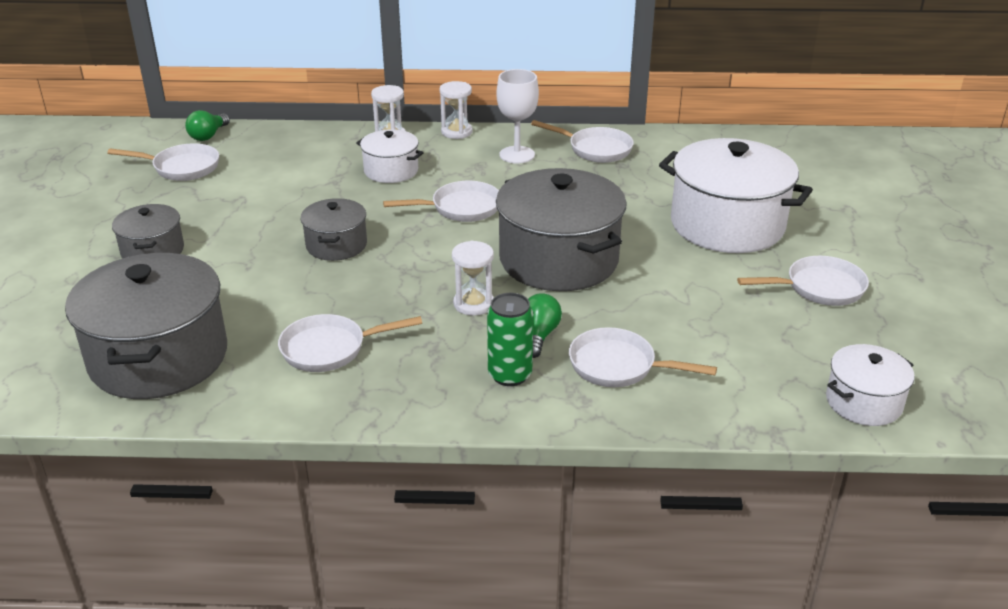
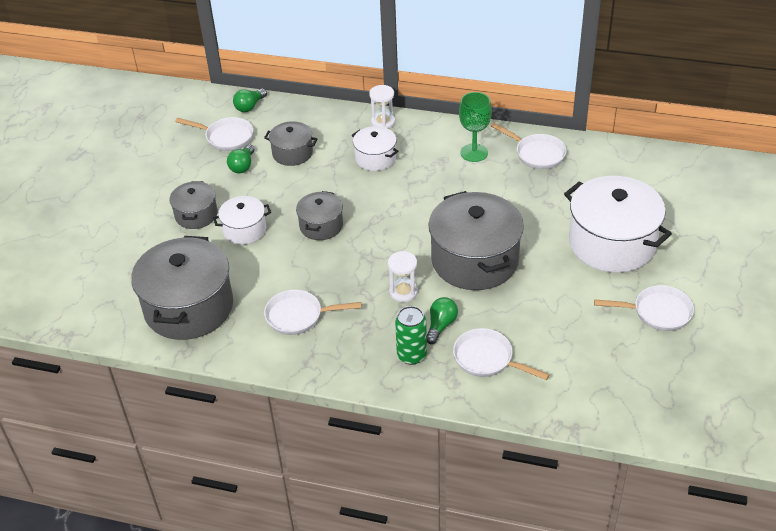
camera: 15 degrees right, 10 degrees up
(210, 194) = (242, 166): none -> green light bulb
(277, 175) = (292, 153): none -> grey pot
(456, 132) = (434, 123): white hourglass -> none
(461, 208) = (417, 202): white pan -> none
(517, 155) = (474, 153): white goblet -> green goblet
(863, 402) = (646, 414): white pot -> white pot (244, 230)

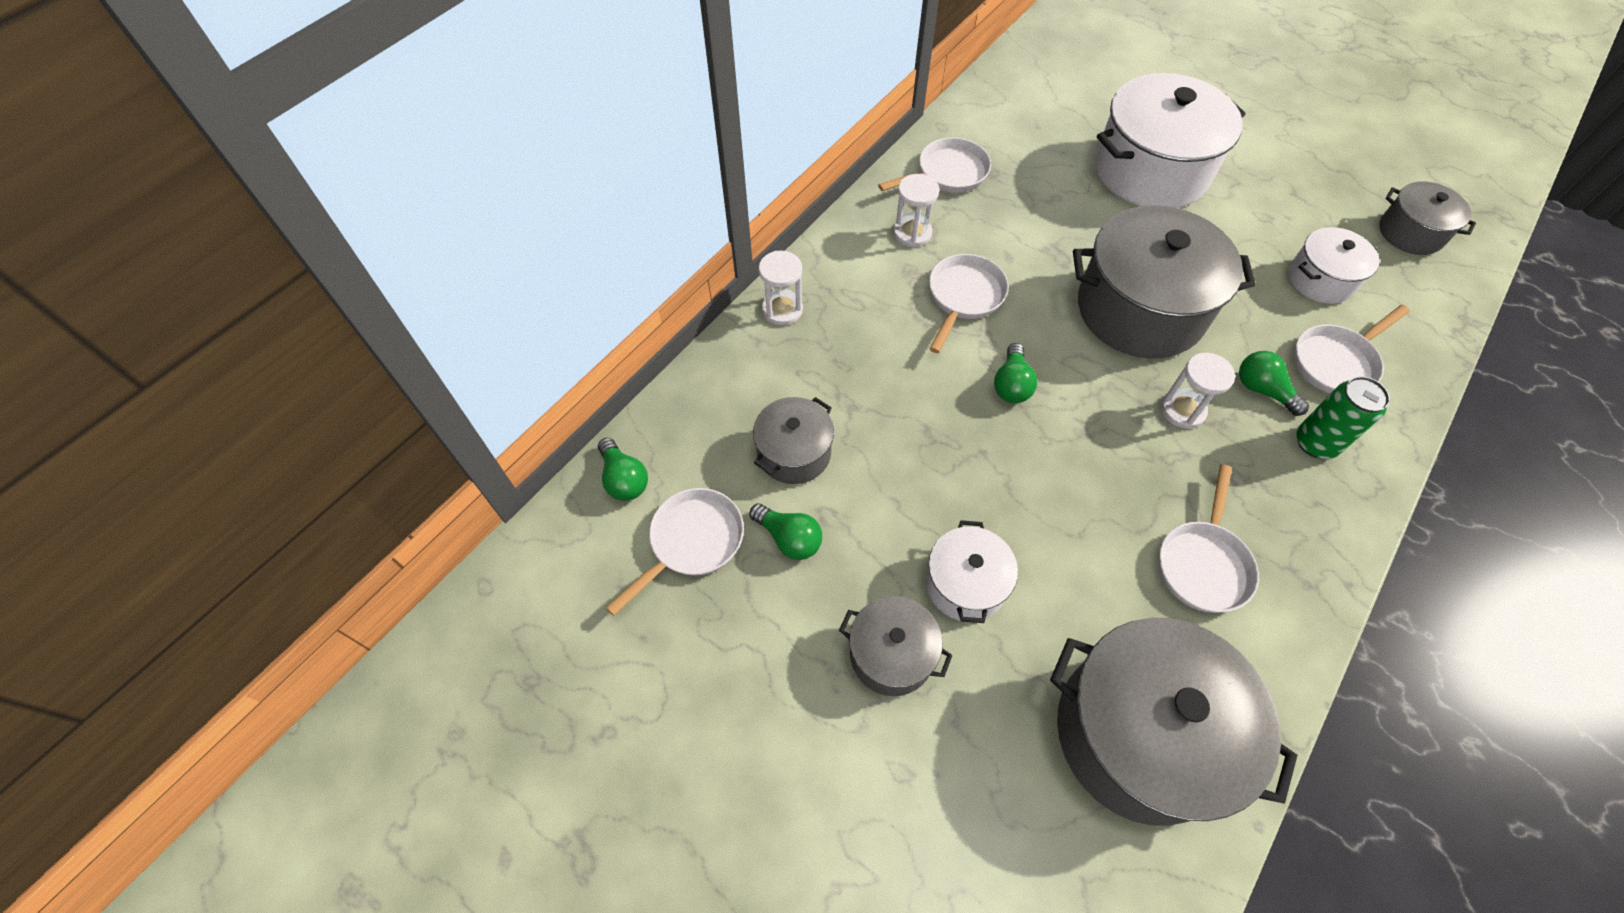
camera: 70 degrees left, 15 degrees up
(321, 226) = (998, 468): grey pot -> grey pot (1410, 233)
(375, 158) = (866, 347): white pot -> white pot (1320, 279)
(381, 218) = (1011, 384): none -> green light bulb
(474, 153) = (912, 233): green goblet -> white hourglass
(657, 312) = (1283, 178): white pan -> white pan (964, 297)

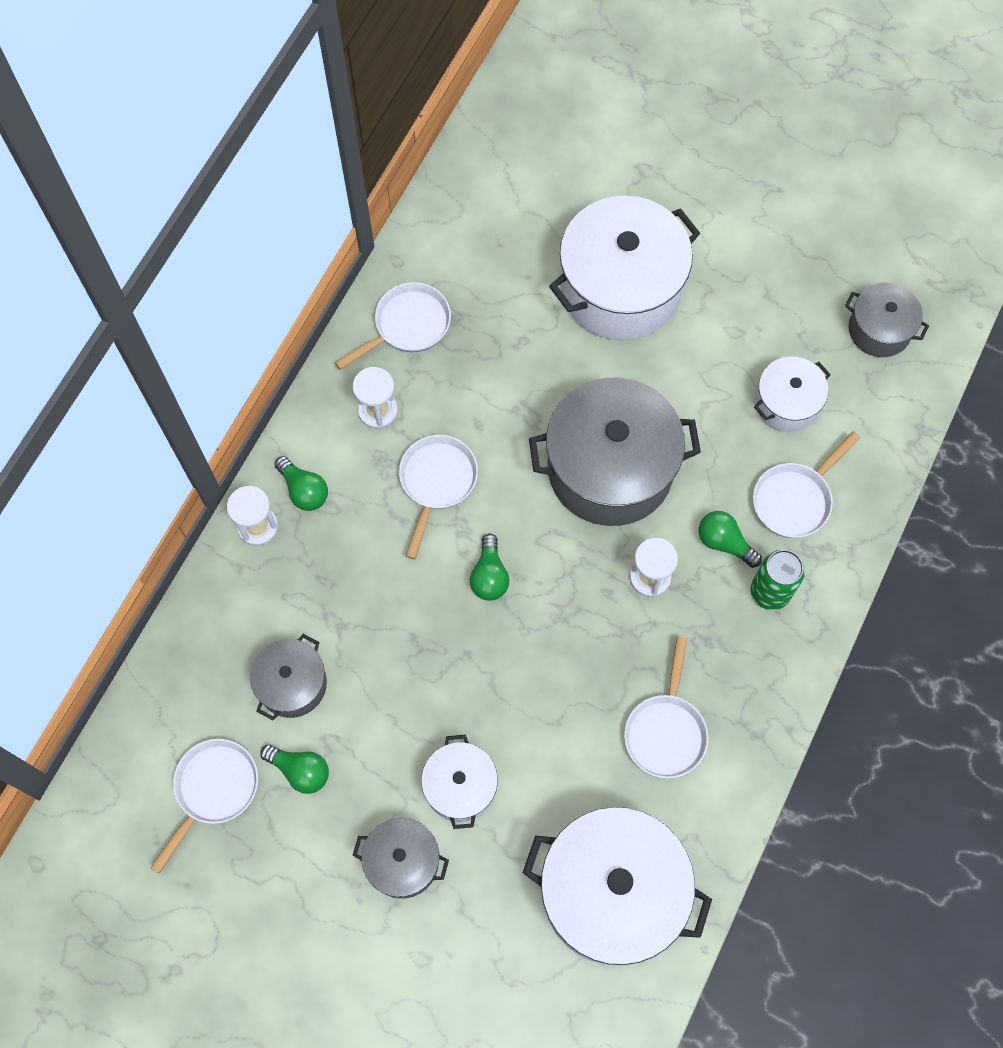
camera: 10 degrees left, 10 degrees up
(624, 479) = (139, 738): green light bulb -> green light bulb (304, 490)
(1140, 734) = (612, 893): grey pot -> white pot

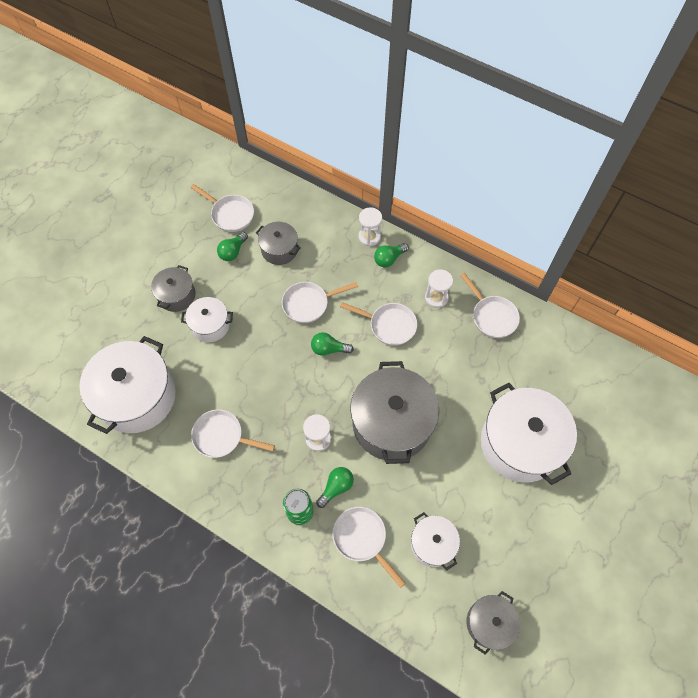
camera: 95 degrees right, 5 degrees down
(404, 618) = (309, 304): none -> white pan

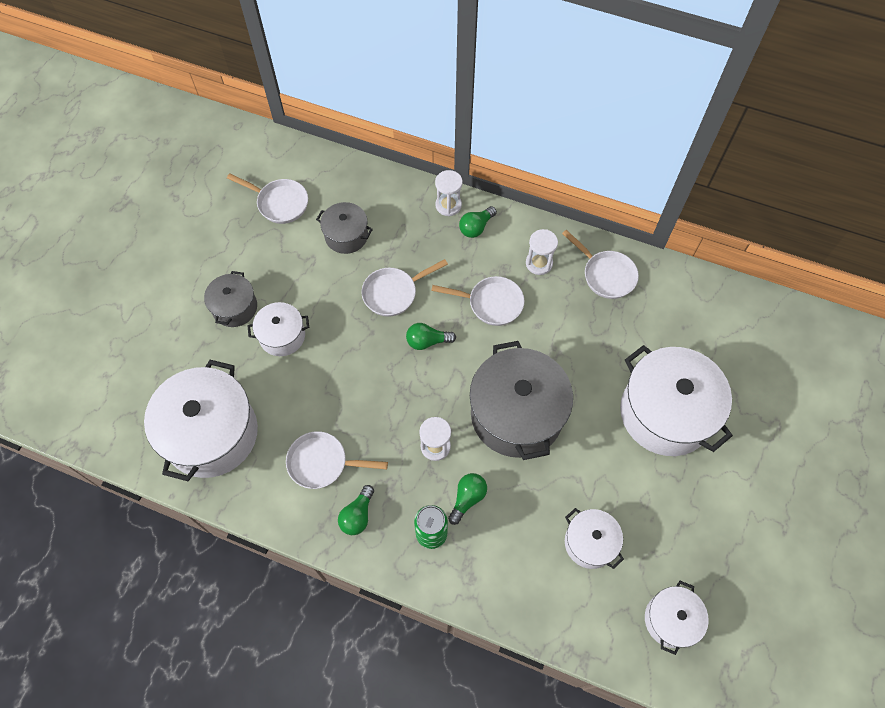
camera: 10 degrees left, 0 degrees up
(233, 252) = (291, 246): green light bulb -> green light bulb (357, 515)
(362, 539) = (509, 551): white pan -> none
(489, 623) = (670, 620): grey pot -> white pot

